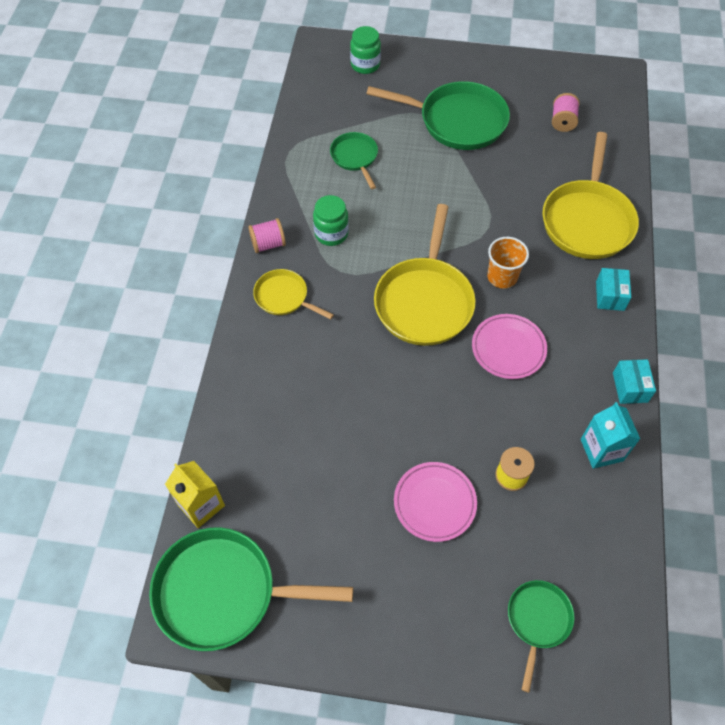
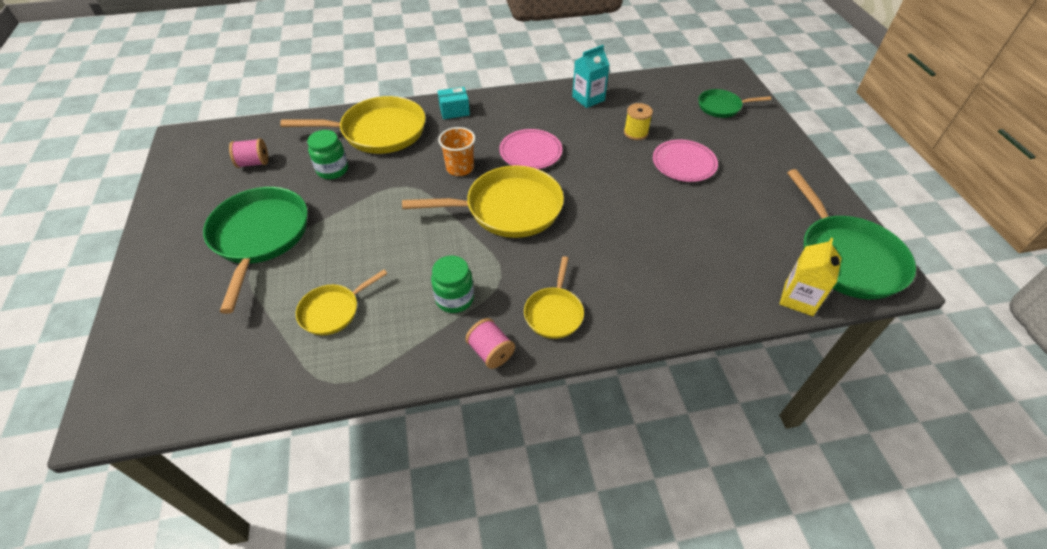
camera: 110 degrees left, 10 degrees down
(355, 157) = (333, 311): green pan -> yellow pan
(365, 65) = (155, 349): green jar -> green jar (332, 170)
(630, 387) = (531, 93): turquoise box -> none

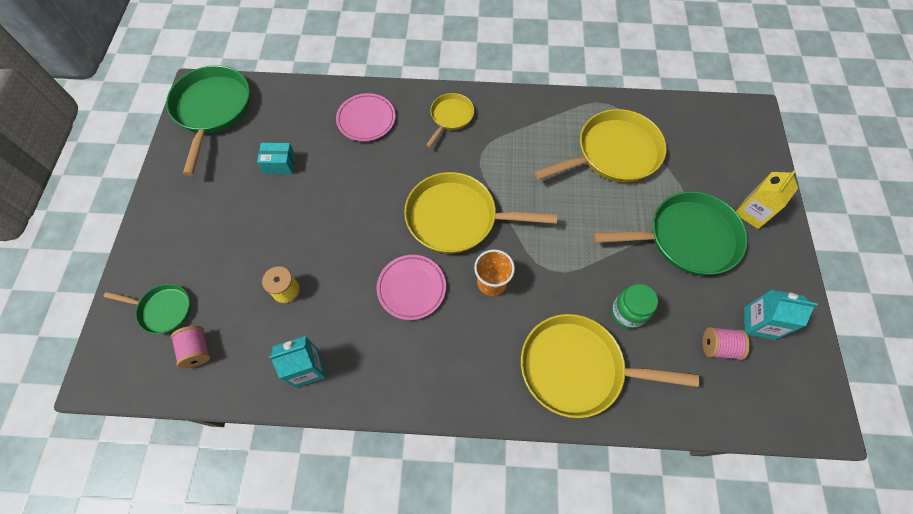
camera: 165 degrees left, 15 degrees up
(208, 184) = (759, 323): none -> turquoise carton
(260, 237) = (686, 238): green pan -> green pan turned 105 degrees counterclockwise
(333, 311) = (613, 153): yellow pan -> yellow pan, size x1.86
(454, 111) = (480, 386): turquoise box -> turquoise box (280, 164)
(454, 299) = (520, 143): green jar -> none
(491, 352) = (502, 100): pink spool -> pink spool (197, 350)
(684, 163) = (266, 233): pink plate -> pink plate (366, 119)
(798, 298) = (275, 90): yellow carton -> yellow carton (752, 212)

